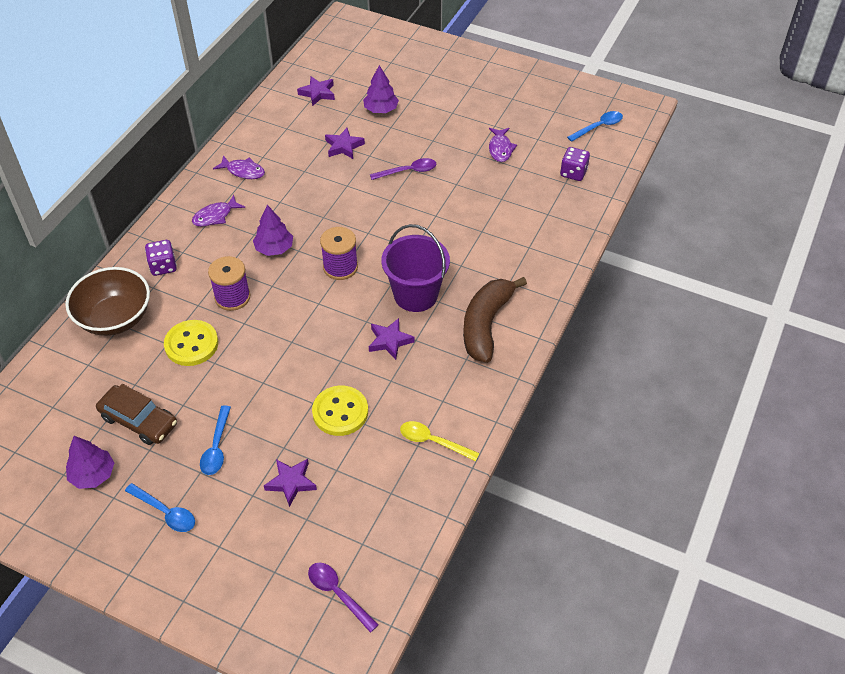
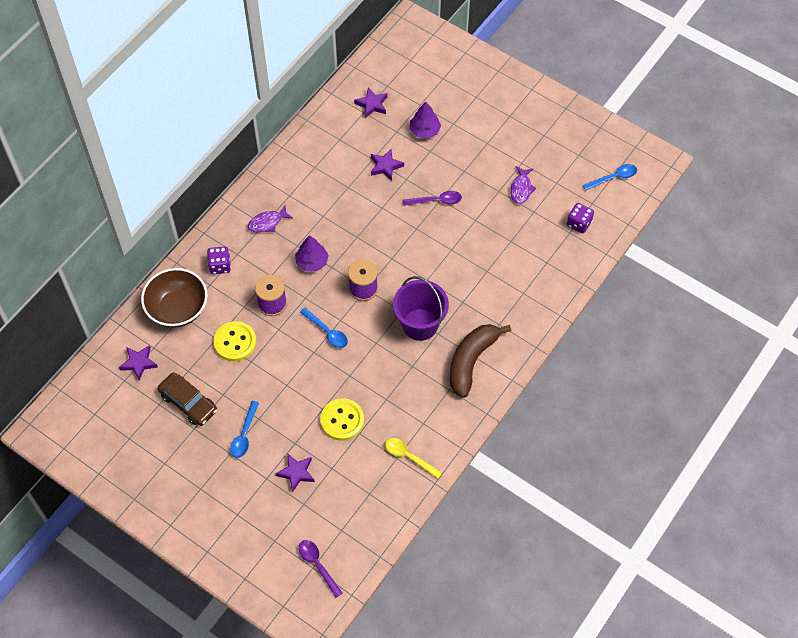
camera: 10 degrees right, 10 degrees up
(93, 474) = (150, 442): purple tree -> none
(165, 512) = (201, 481): blue spoon -> blue spoon (327, 332)
(243, 171) = (296, 180): purple fish -> none
(390, 341) = (391, 364): purple star -> purple star (139, 363)

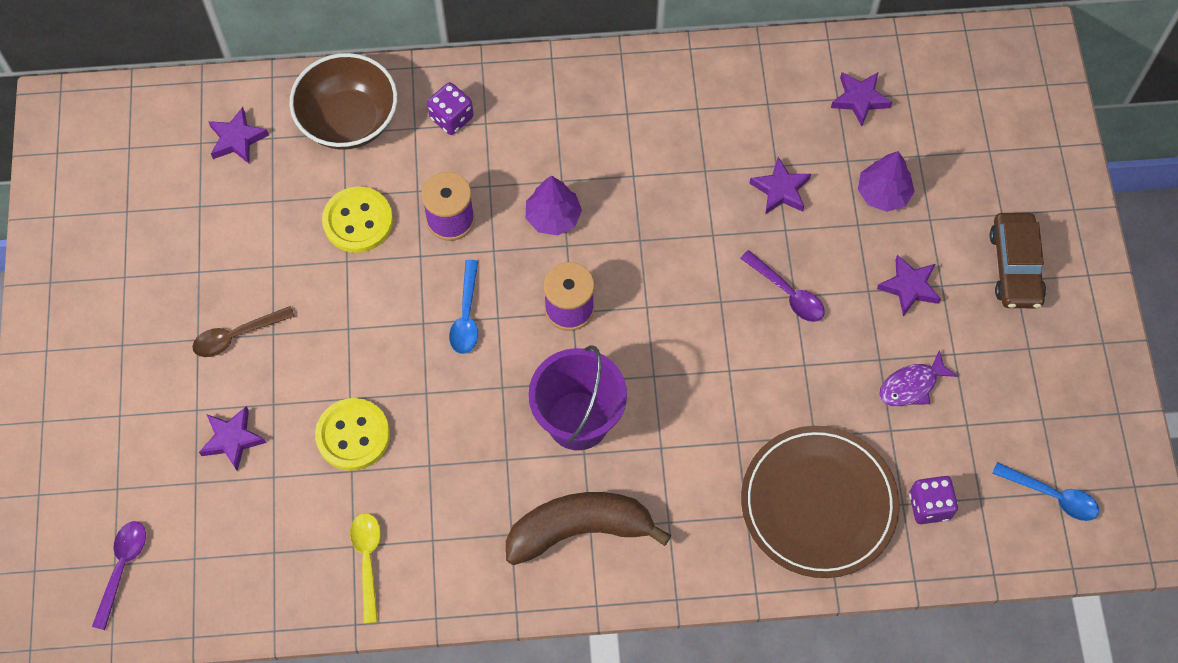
camera: 50 degrees right, 5 degrees up
(188, 403) = (228, 237): brown car -> brown car (1015, 266)
(244, 435) = (237, 336): blue spoon -> brown spoon
(267, 222) = (563, 121): purple fish -> none
(476, 155) = (909, 287): none -> purple star
(541, 262) = (818, 503): none -> brown plate

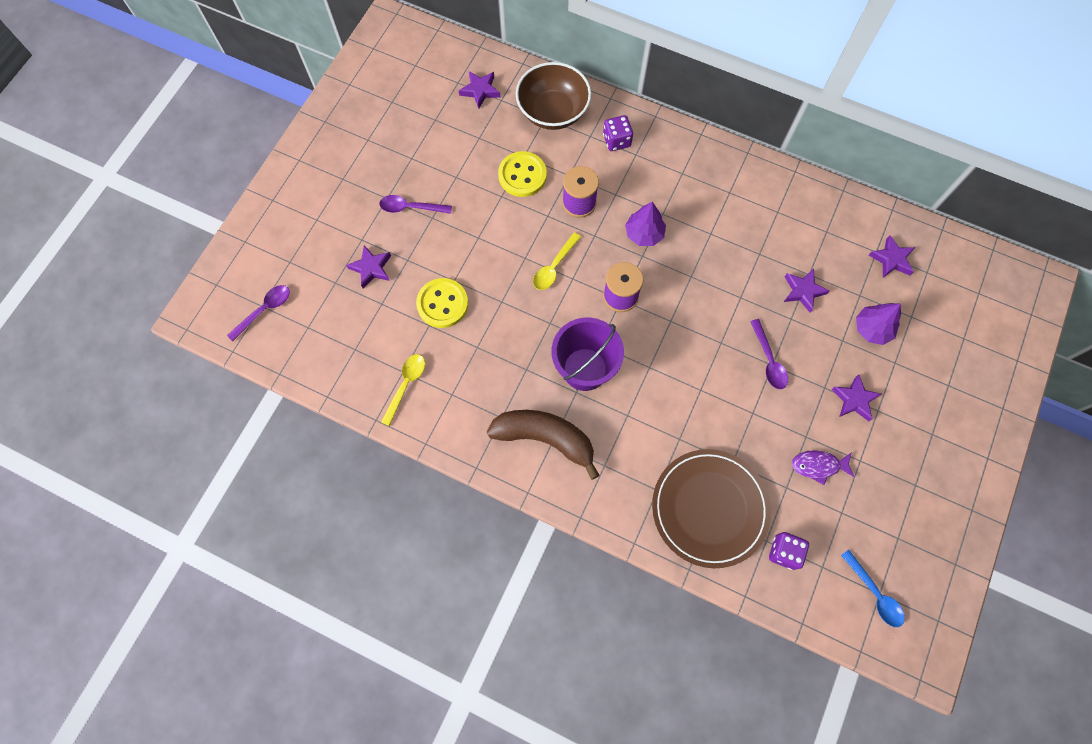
camera: 30 degrees right, 5 degrees up
(237, 336) = (410, 207): brown spoon -> purple spoon
(466, 315) = (554, 267): blue spoon -> yellow spoon
(1015, 266) = (937, 425): brown car -> none

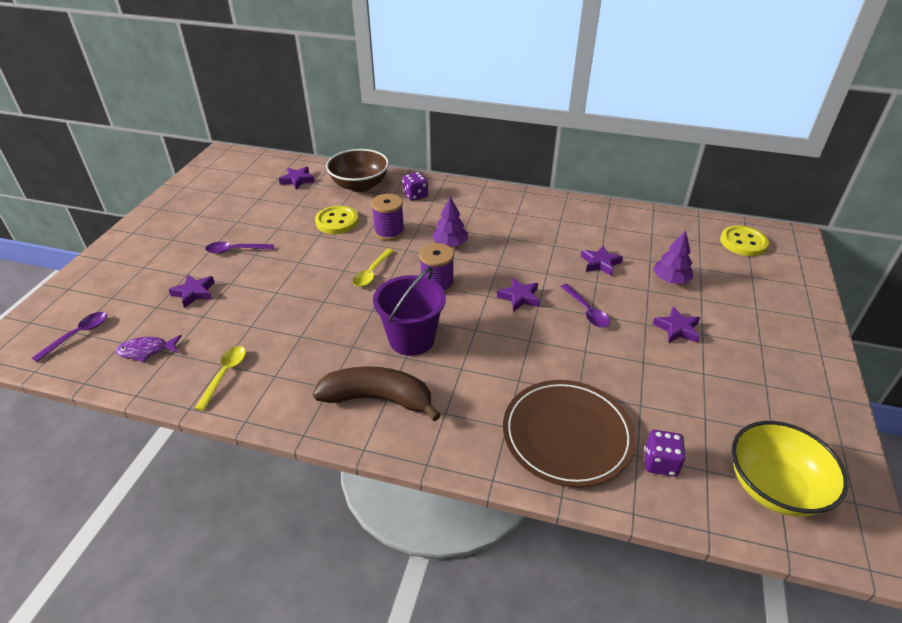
camera: 10 degrees left, 30 degrees down
(442, 304) = (265, 309): yellow button -> yellow button (743, 242)
(818, 466) = (665, 383): purple fish -> purple fish (146, 351)
(874, 594) = (774, 487): blue spoon -> yellow bowl
(891, 259) = (666, 236): purple star -> purple star (519, 297)

